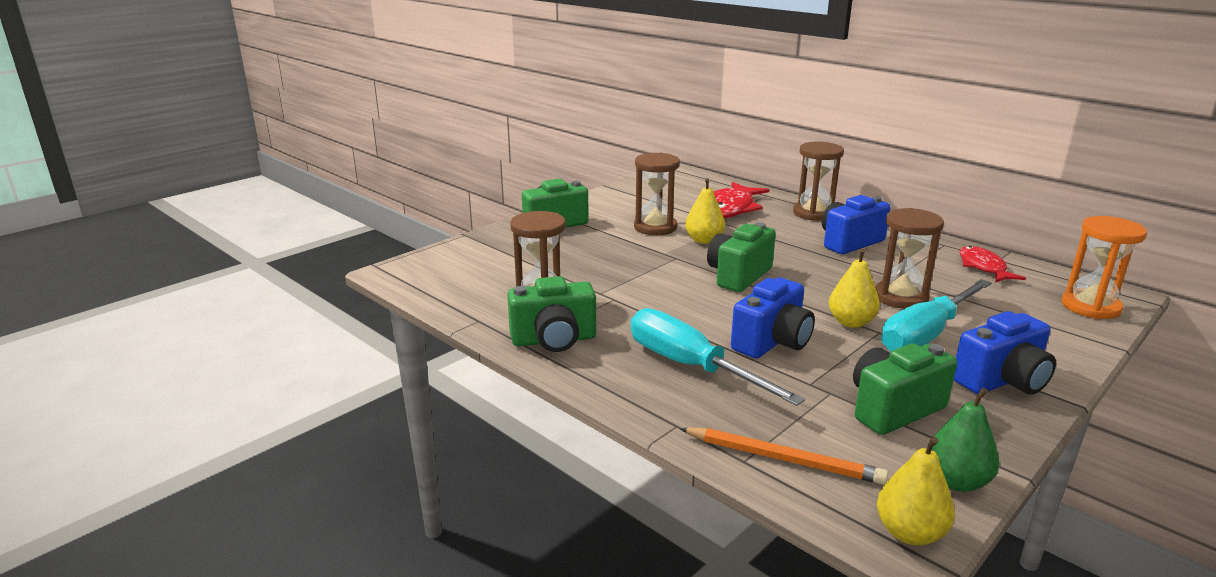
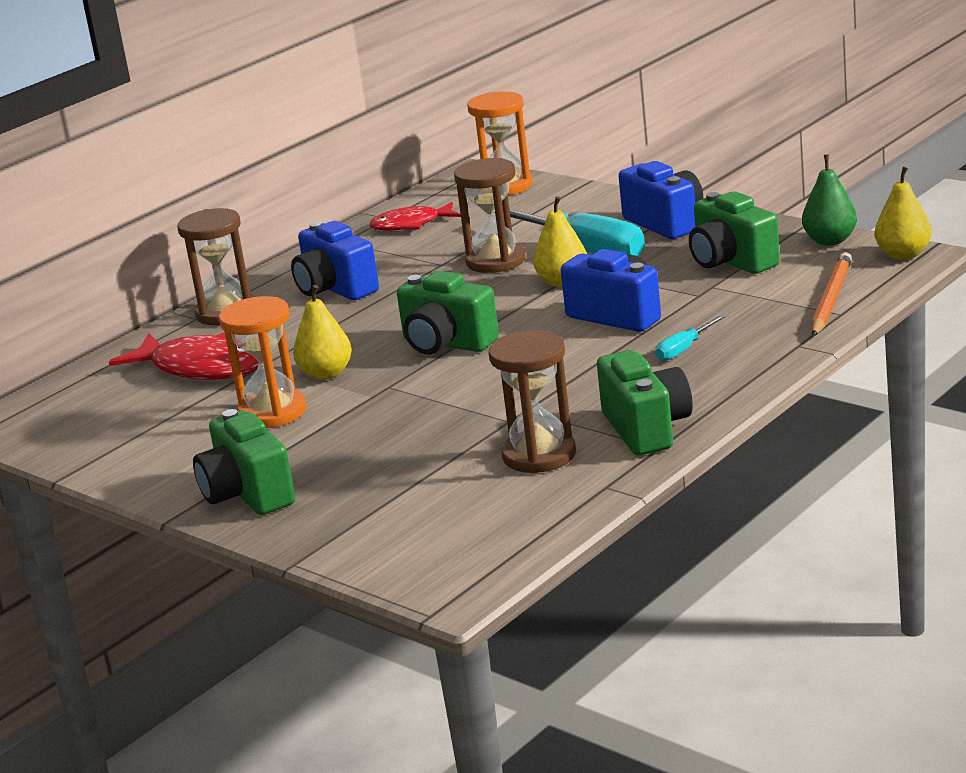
camera: 90 degrees left, 0 degrees up
(655, 227) = (272, 412): brown hourglass -> orange hourglass
(691, 366) = (684, 349): turquoise screwdriver -> turquoise screwdriver, size x0.45

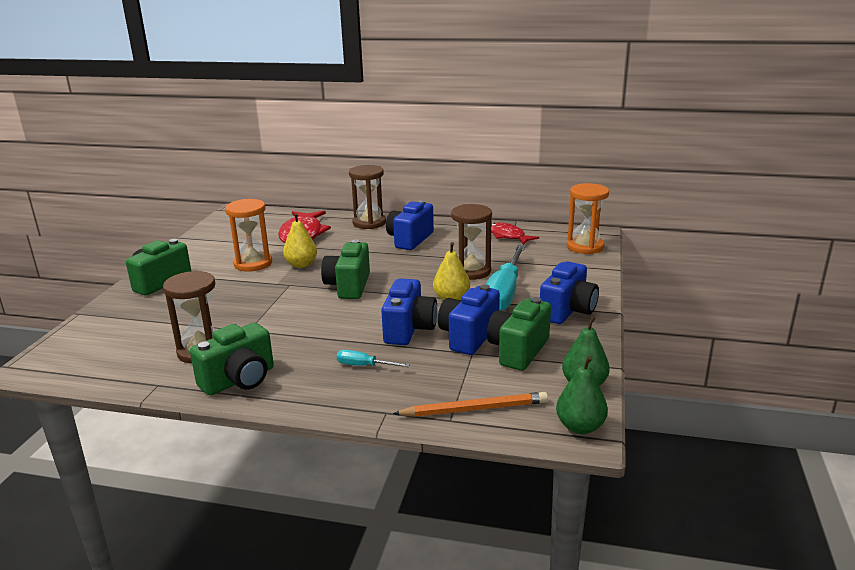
camera: 60 degrees right, 0 degrees up
(672, 283) = (468, 336): none -> blue camera
(903, 255) = (580, 427): yellow pear -> green pear

